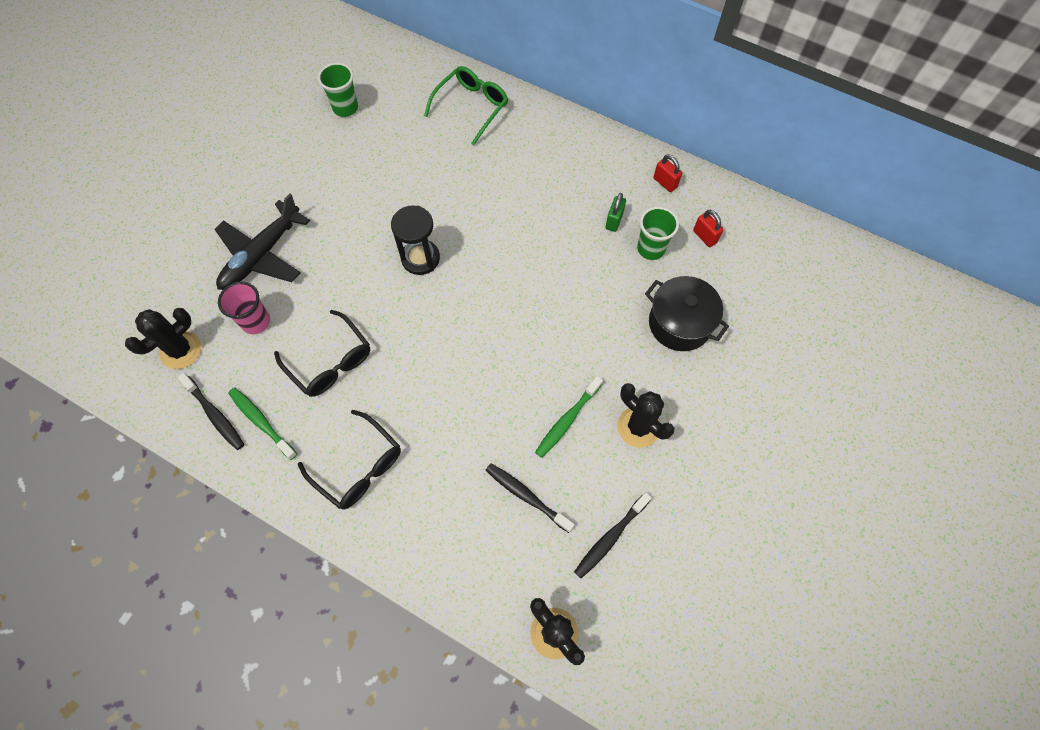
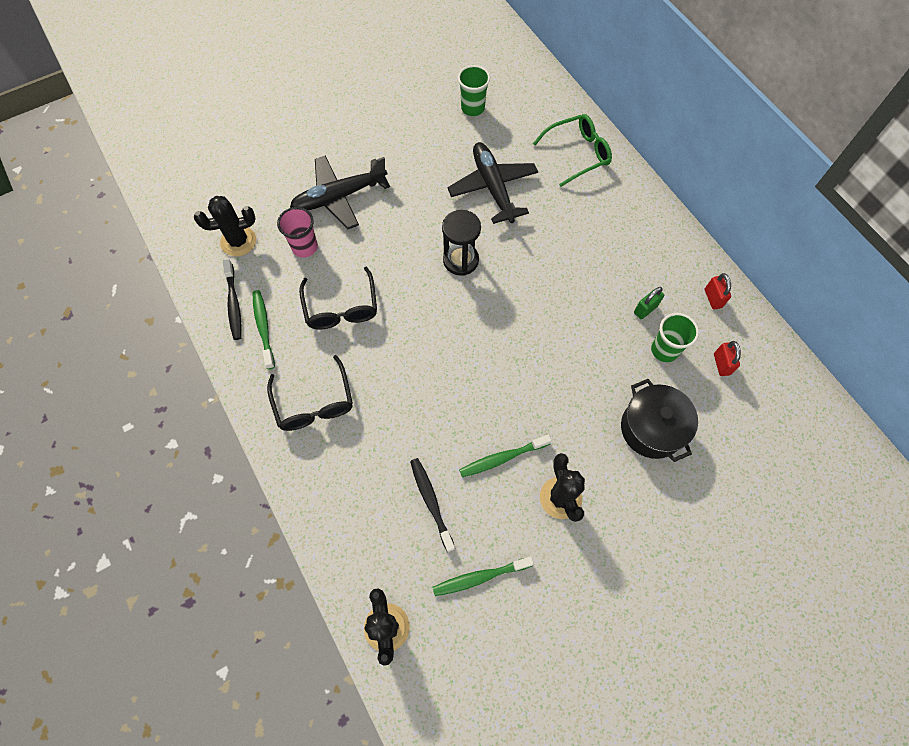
camera: 30 degrees right, 0 degrees up
(410, 175) = (493, 188): none -> black plane
(610, 538) = (479, 577): black toothbrush -> green toothbrush

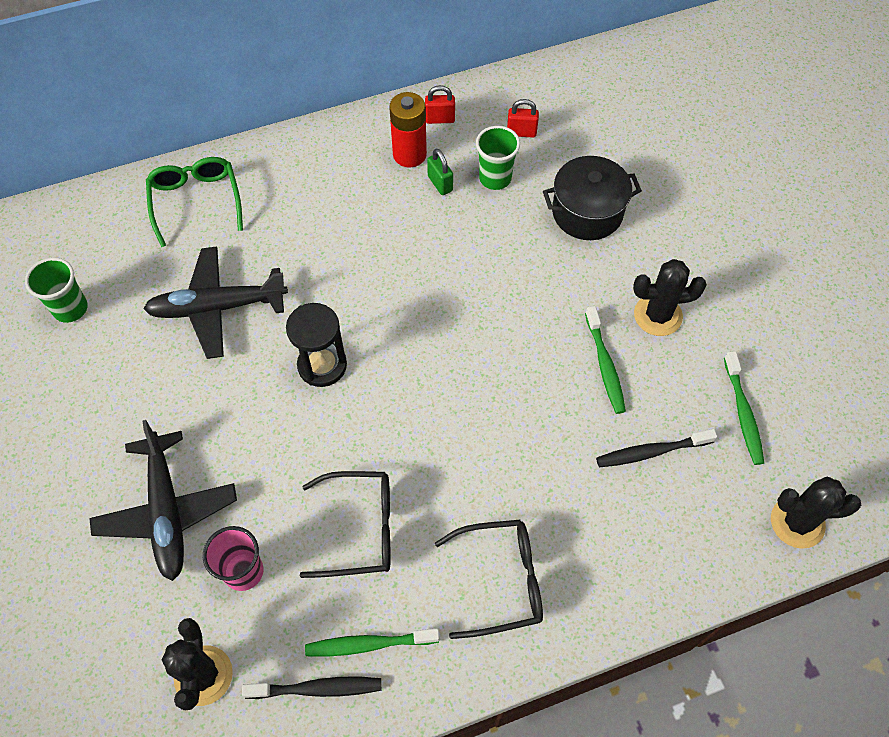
camera: 80 degrees left, 5 degrees down
(667, 282) = (409, 154): none -> red battery

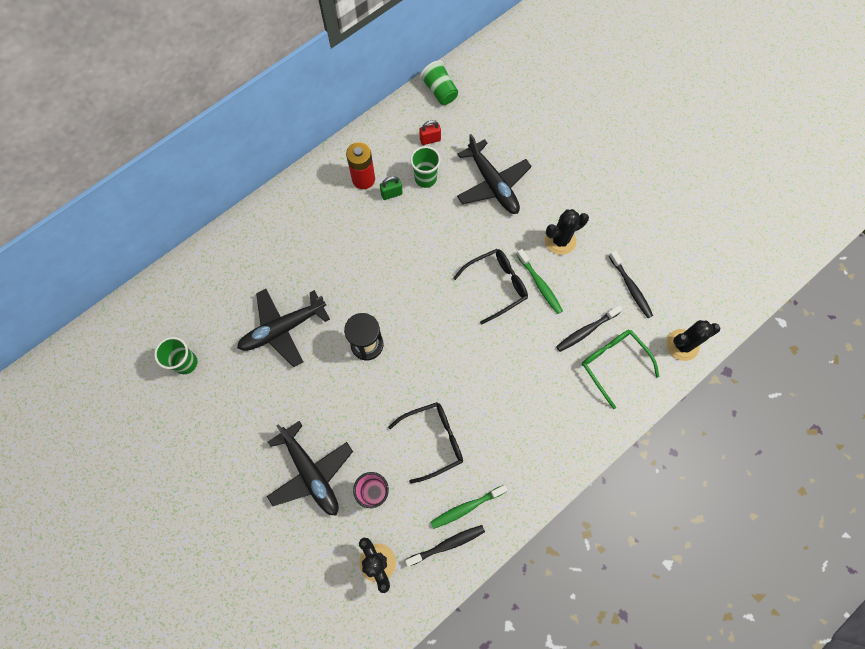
camera: 20 degrees left, 10 degrees up
(196, 202) = (235, 259): green glasses -> green glasses (613, 364)
(440, 119) = (373, 146): red padlock -> none
(440, 184) = (391, 194): green padlock -> green padlock turned 60 degrees counterclockwise
(501, 581) = (528, 441): black glasses -> black glasses (496, 285)
(559, 78) = (440, 91): none -> green cup
(587, 212) = (492, 184): black pot -> black plane
(743, 413) = (631, 288): green toothbrush -> black toothbrush

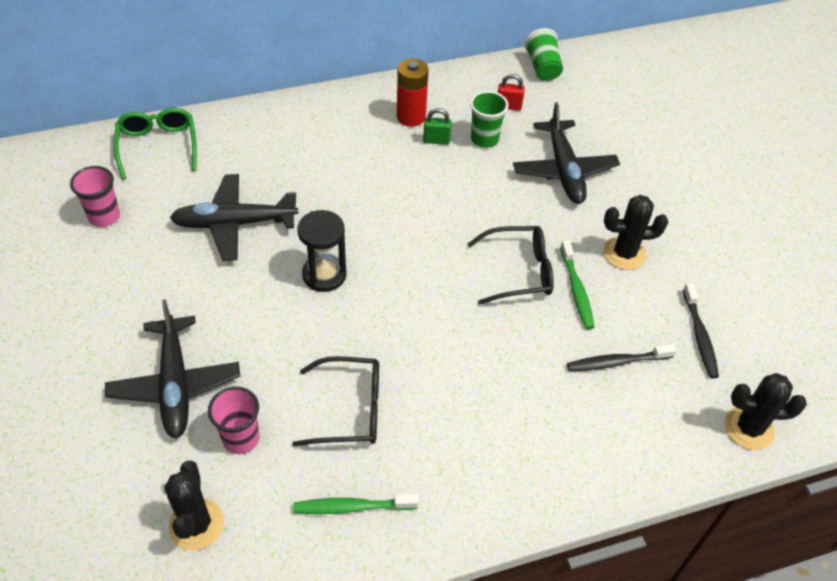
camera: 20 degrees right, 20 degrees down
(186, 363) = (104, 216): green cup -> pink cup
(447, 544) = (302, 542): black toothbrush -> none
(613, 364) = (638, 414): green glasses -> green glasses (158, 146)

